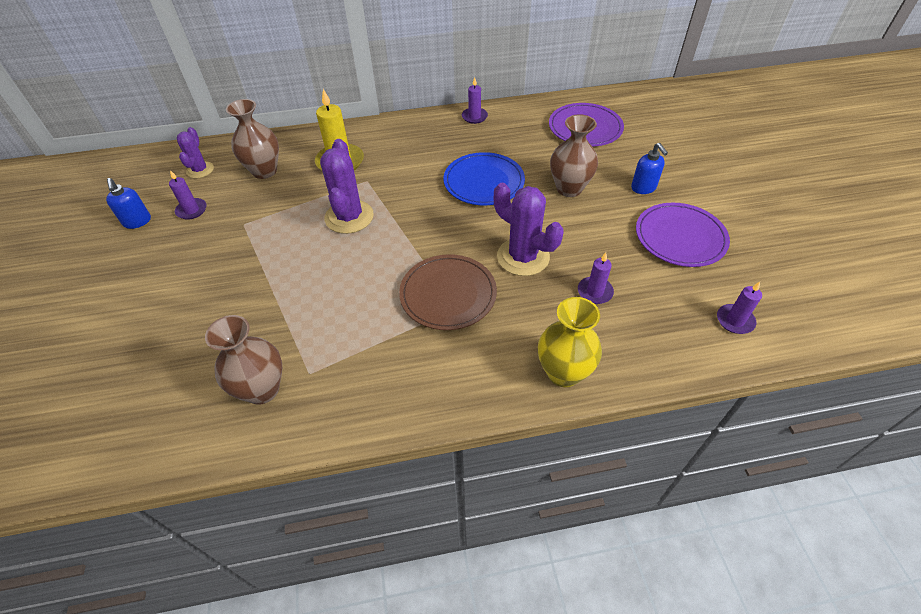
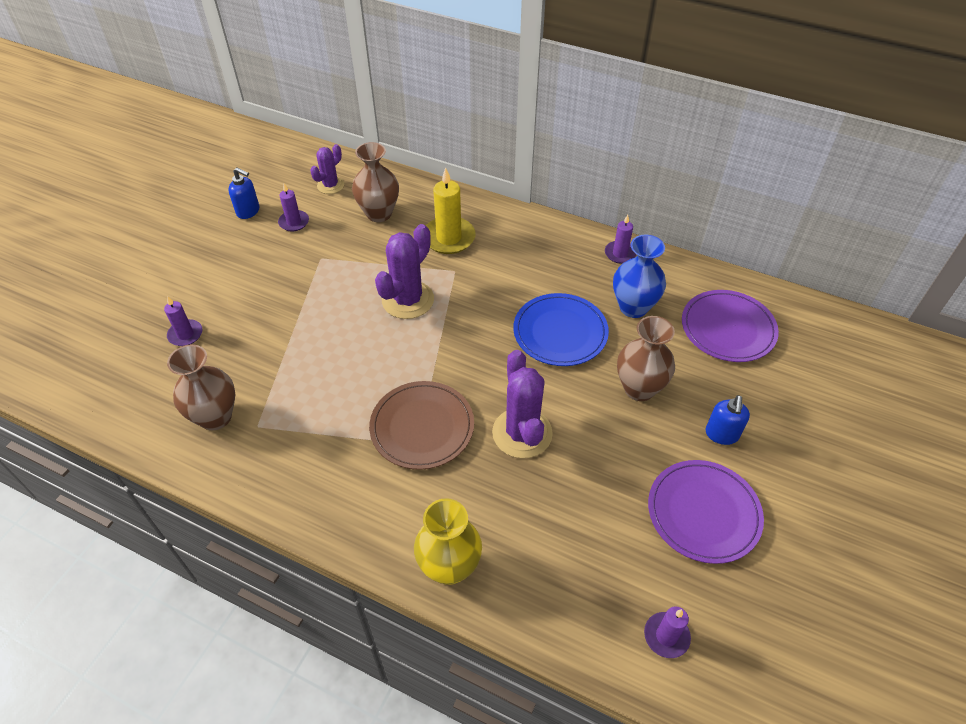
camera: 35 degrees right, 0 degrees up
(137, 222) = (248, 211): blue soap dispenser -> blue soap dispenser turned 75 degrees counterclockwise
(516, 144) = (633, 307): none -> blue vase
(595, 292) = (555, 512): purple candle -> purple candle (185, 334)

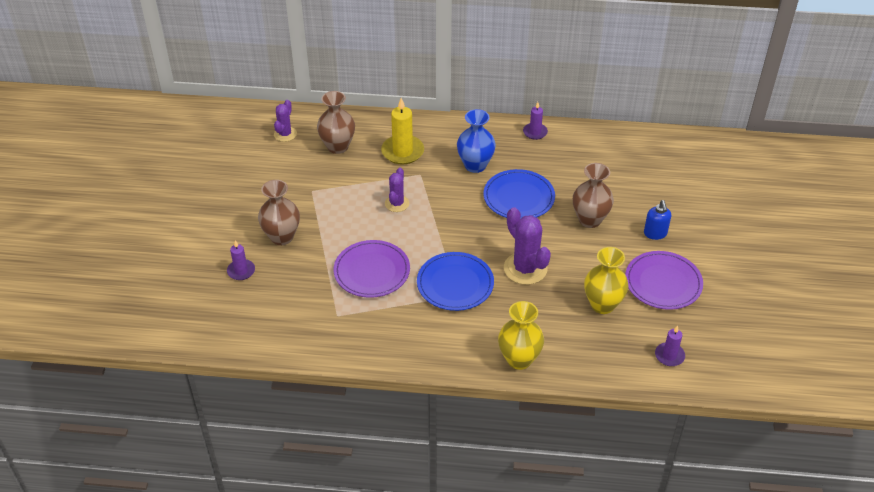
camera: 20 degrees left, 5 degrees down
(215, 417) = (302, 318): brown vase -> brown vase (282, 237)
(248, 211) = (230, 170): blue soap dispenser -> none
(294, 222) = (273, 169): purple candle -> none
(408, 300) = (397, 203): purple cactus -> purple cactus, size x0.60
(422, 427) = (455, 284): brown plate -> blue plate
(602, 520) = (602, 305): none -> yellow vase
(633, 307) = (561, 167): blue vase -> blue vase (475, 165)
(728, 328) = (632, 165): purple plate -> purple plate (372, 271)

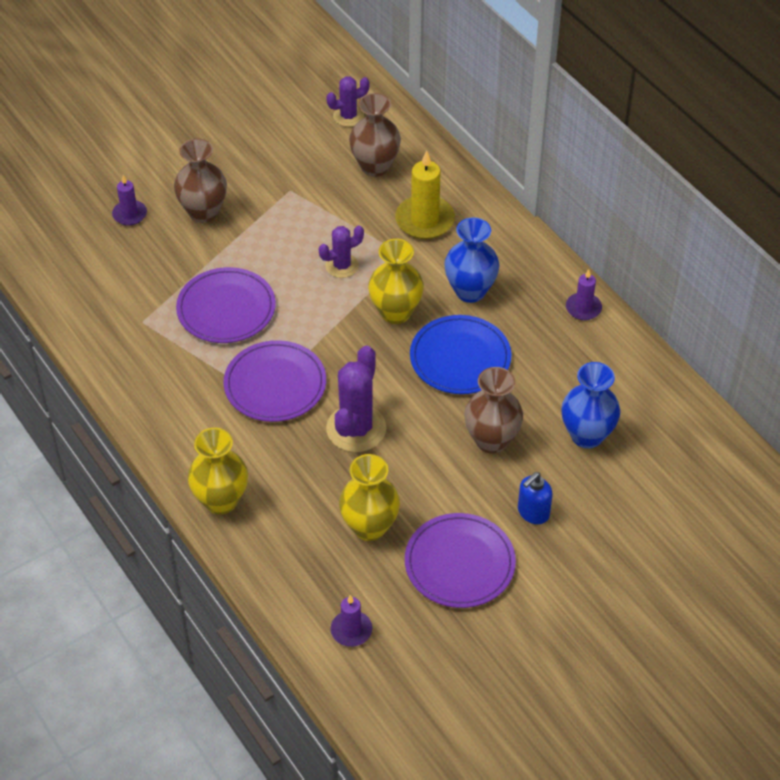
camera: 50 degrees right, 5 degrees up
(455, 284) = (275, 384): blue plate -> purple plate
(457, 202) = (395, 312): none -> yellow vase
(623, 183) = (587, 435): none -> blue vase

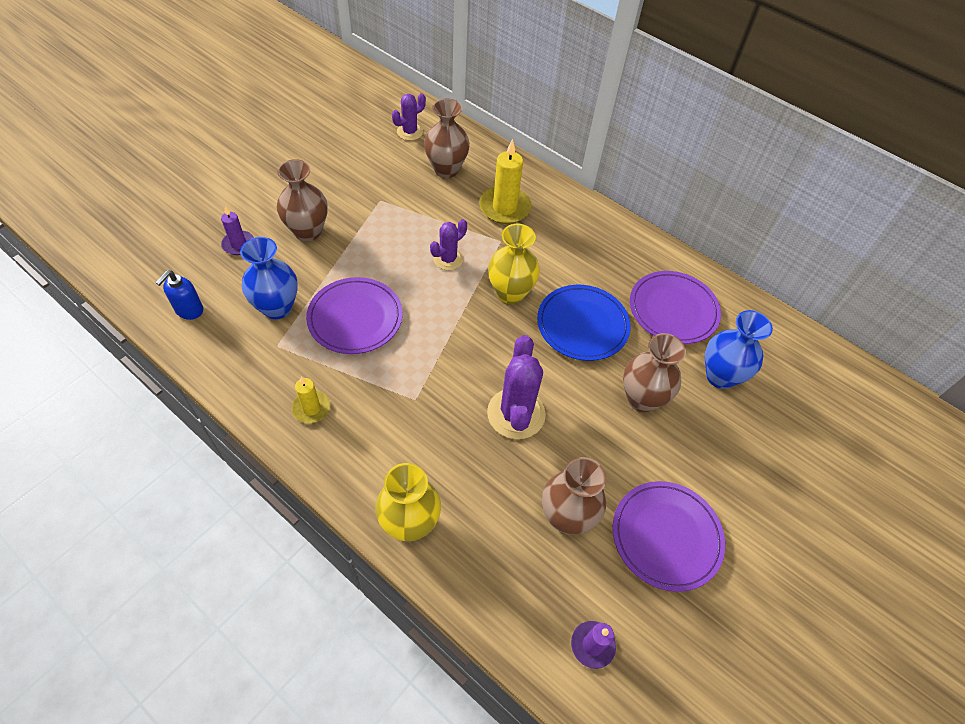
camera: 20 degrees left, 5 degrees up
(159, 385) = (311, 408): none -> yellow candle
(275, 384) = (424, 384): purple plate -> purple plate (673, 310)
(369, 527) = (566, 517): yellow vase -> brown vase
(470, 291) = (566, 262): blue vase -> blue vase (277, 307)
(533, 512) = (709, 464): blue soap dispenser -> blue soap dispenser (189, 310)
(583, 308) = (665, 261): purple candle -> none

